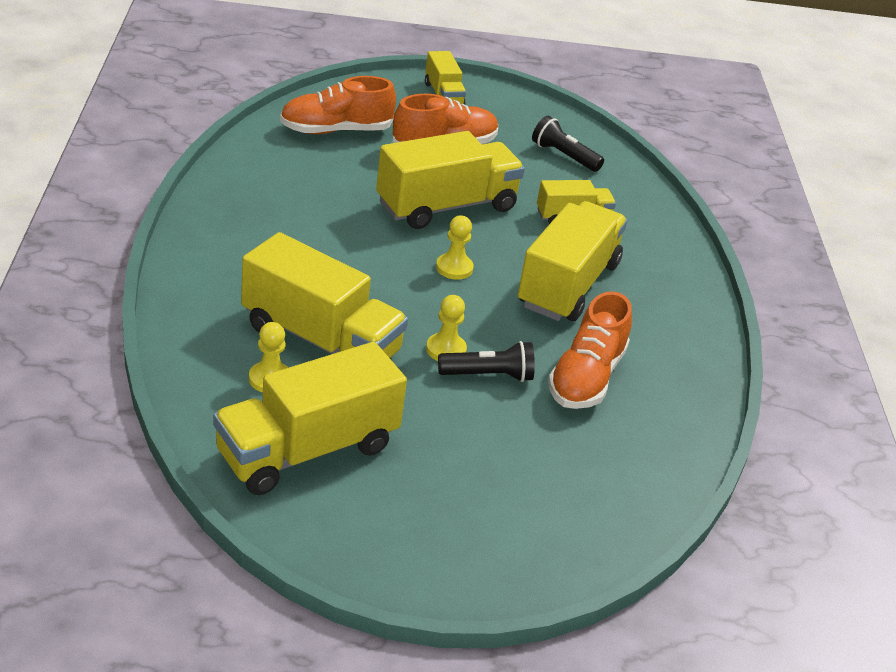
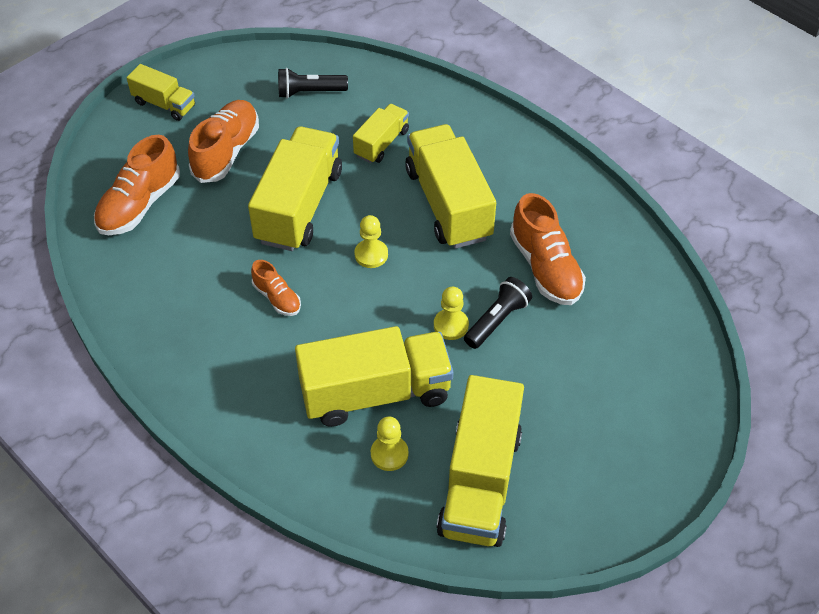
camera: 40 degrees left, 15 degrees up
(343, 239) = (277, 298): none -> orange shoe

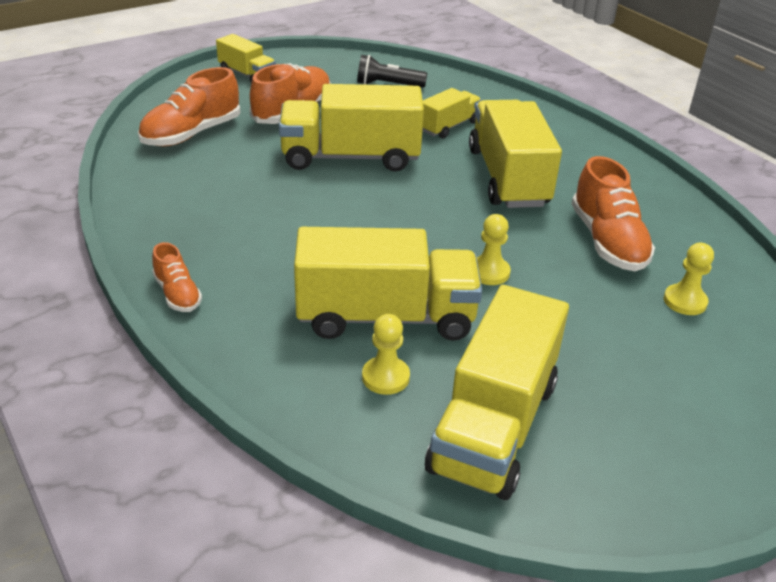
camera: 10 degrees right, 15 degrees down
(277, 298) = (302, 220): orange shoe -> orange shoe (177, 294)
(299, 206) = (350, 157): yellow truck -> yellow truck turned 120 degrees counterclockwise
(371, 255) = (414, 203): yellow pawn -> yellow pawn (685, 301)
(497, 320) = (544, 276): black flashlight -> none

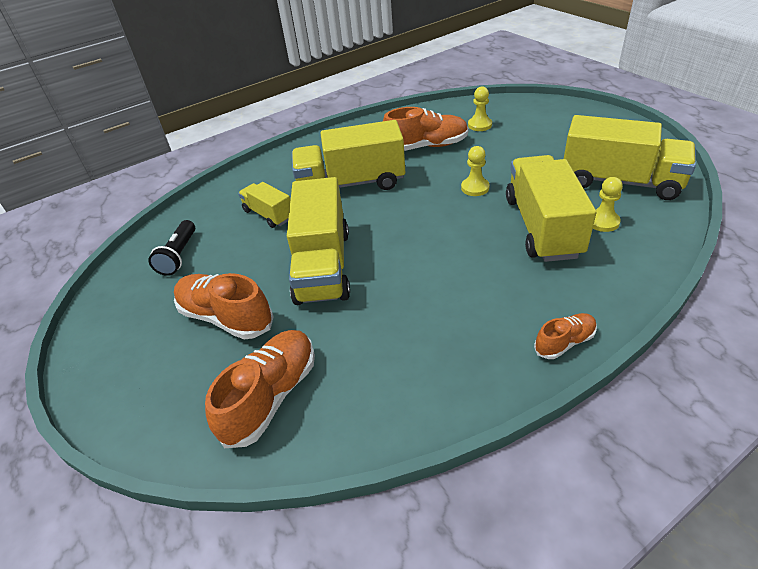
camera: 85 degrees left, 5 degrees up
(191, 134) = (271, 396): orange shoe -> orange shoe turned 105 degrees counterclockwise
(247, 75) = (120, 373): yellow truck -> none

